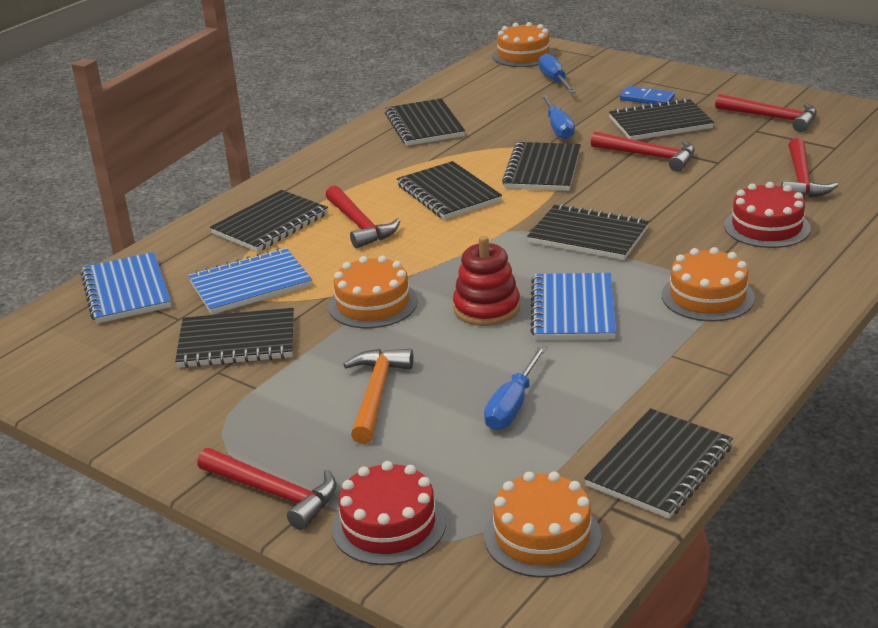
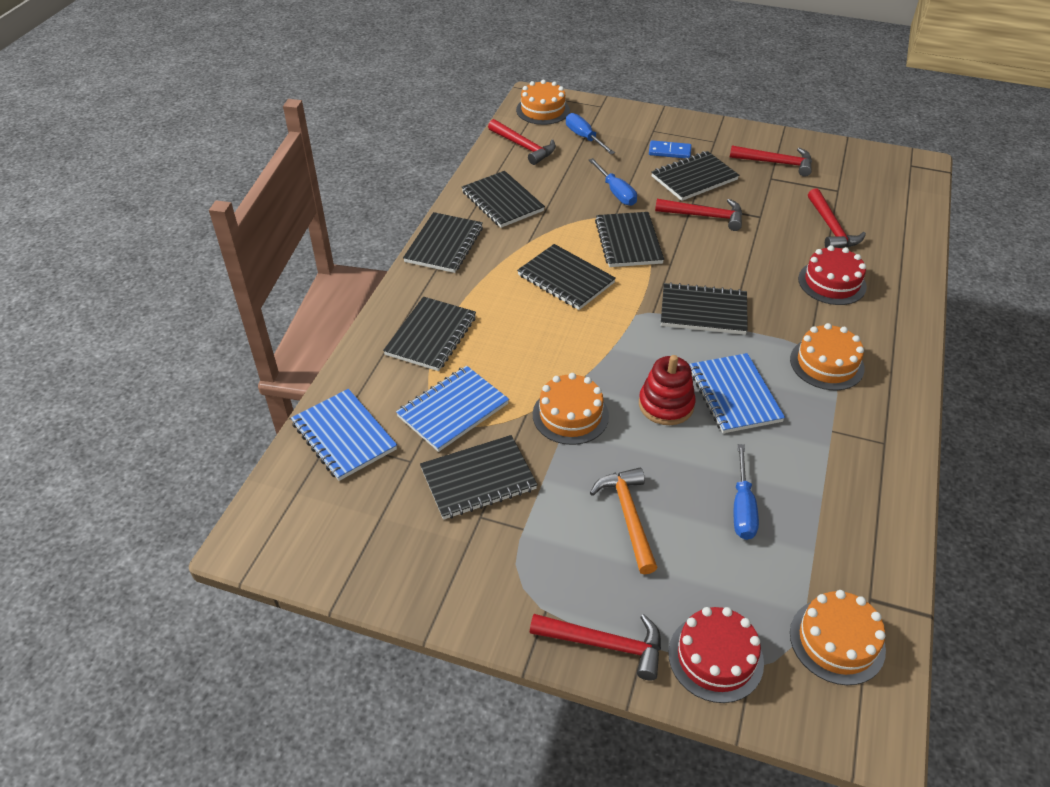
camera: 20 degrees left, 15 degrees up
(359, 225) = (510, 326): red hammer -> red hammer (523, 147)
(660, 466) = (884, 549): black notebook -> black notebook (444, 245)

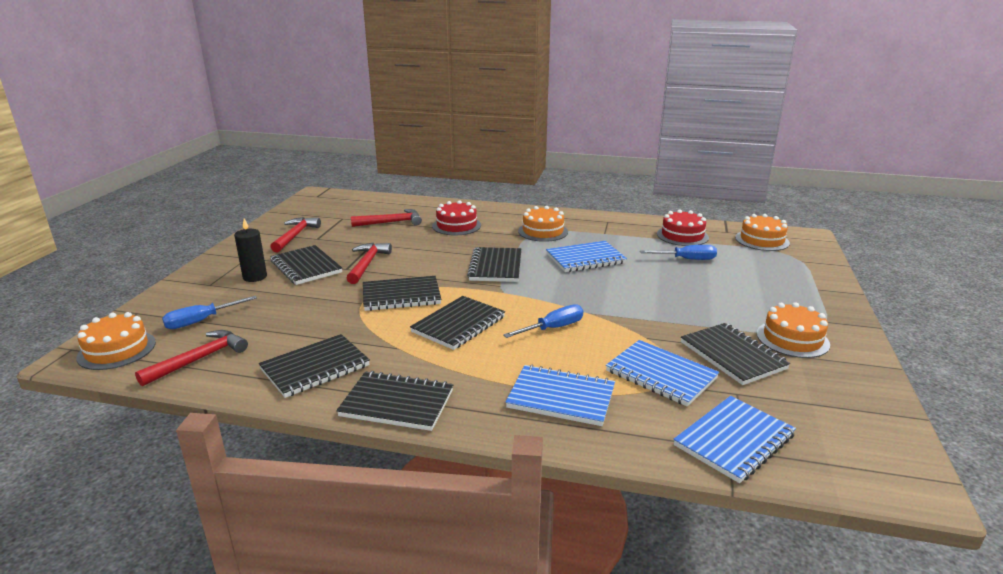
camera: 95 degrees left, 20 degrees down
(431, 336) = (561, 397): black notebook -> blue notebook
(570, 415) = (636, 317): orange cake -> orange cake (792, 339)
(604, 644) = (831, 301): red hammer -> none
(616, 192) = (318, 302): blue screwdriver -> blue screwdriver (553, 328)
(628, 516) = (722, 294): orange hammer -> none
(666, 405) = (606, 281): red stacking toy -> none
(669, 152) = (255, 277): blue domino -> black candle
(715, 657) = (804, 269): red cake -> red cake (682, 236)

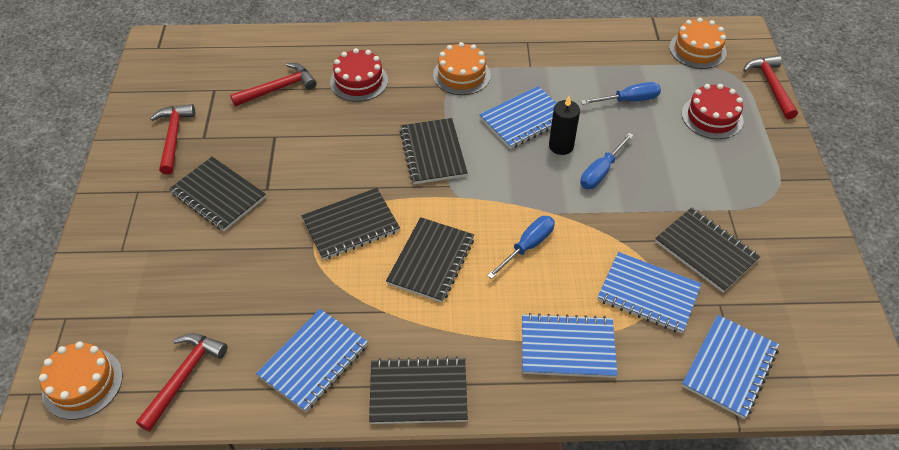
camera: 15 degrees left, 25 degrees up
(201, 321) = (149, 316): blue screwdriver -> blue screwdriver (601, 172)
(255, 277) = (167, 226): black candle -> black candle (561, 146)
(315, 368) = (314, 361): black notebook -> blue notebook
(367, 264) = (287, 176): red hammer -> red hammer (771, 86)
(682, 236) = (614, 56): red cake -> red cake (712, 117)
(792, 339) = (754, 214): orange cake -> none

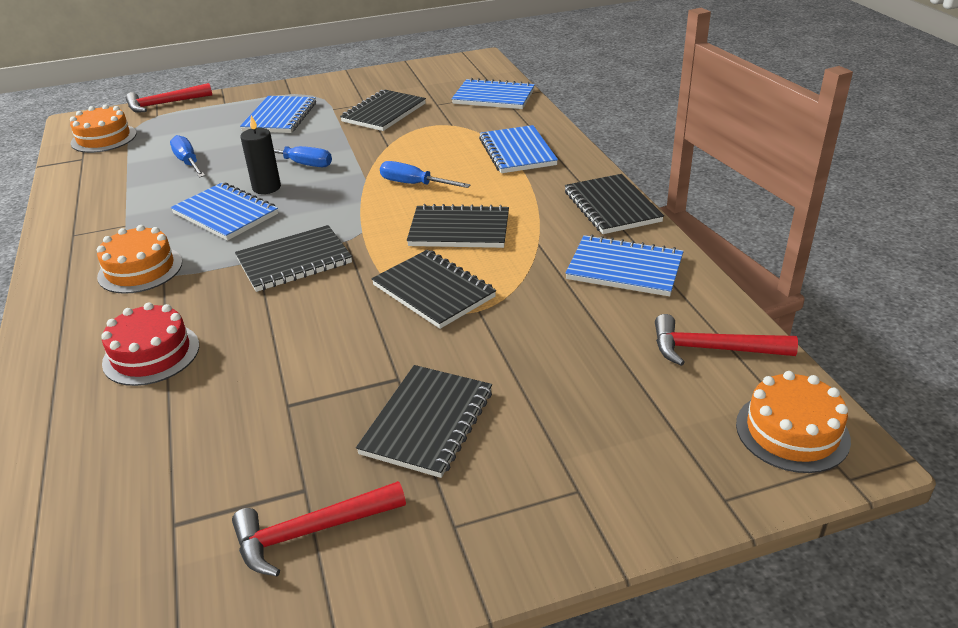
camera: 105 degrees left, 15 degrees down
(278, 88) = (169, 437): red hammer -> none
(648, 294) = (442, 129): blue notebook -> blue notebook (280, 117)
(712, 117) = (212, 123): red cake -> none

